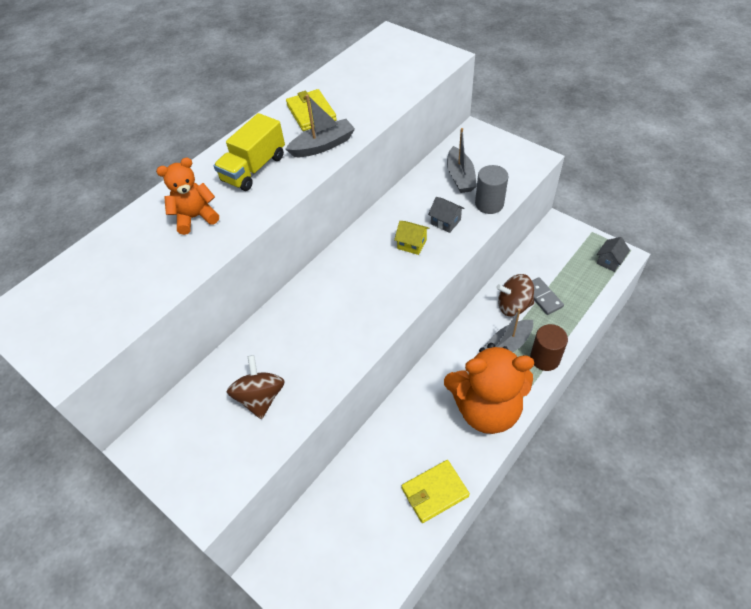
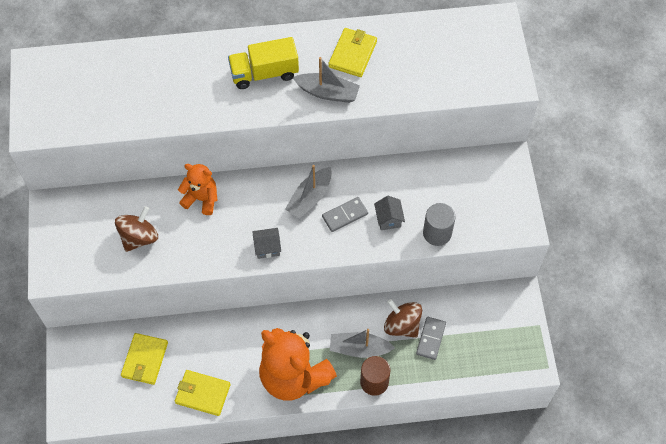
camera: 40 degrees right, 10 degrees up
(195, 217) = (191, 83): orange teddy bear -> orange teddy bear (201, 199)
(354, 514) = (144, 360): none -> yellow wallet
(412, 244) = (345, 215): yellow house -> grey domino
(460, 177) = (446, 191): grey boat -> grey boat (310, 197)
(609, 261) = (518, 360): grey house -> grey house (267, 247)

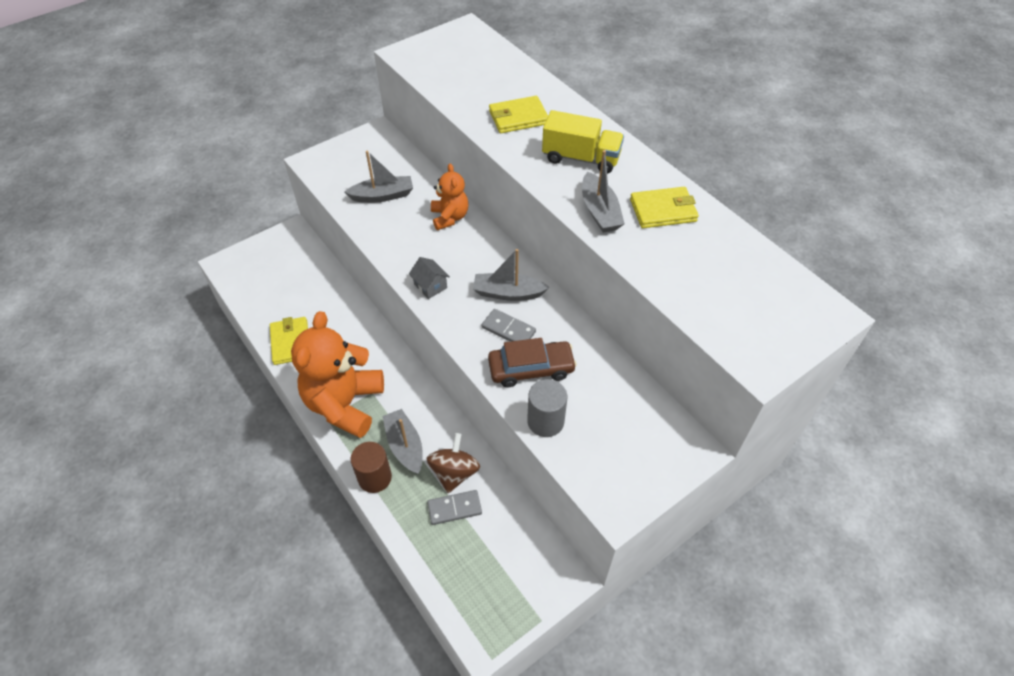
camera: 60 degrees right, 10 degrees down
(139, 237) = (382, 196): brown spinning top -> grey boat
(144, 360) = (303, 287): yellow wallet -> yellow wallet (518, 117)
(264, 73) = (581, 158): yellow truck -> yellow truck turned 150 degrees clockwise
(388, 219) = (531, 369): grey house -> brown car

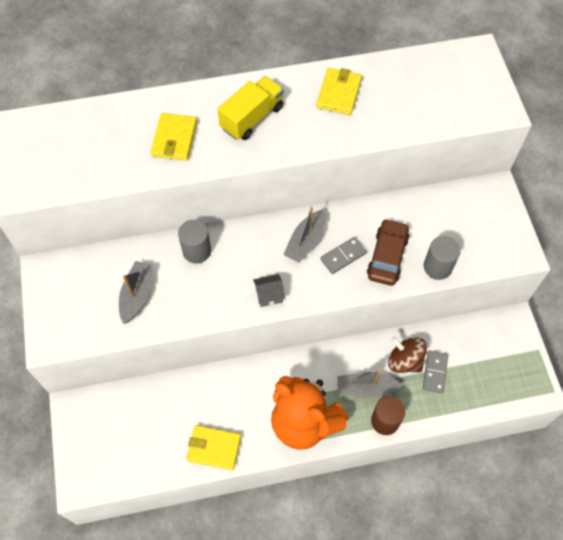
camera: 65 degrees left, 10 degrees up
(449, 217) = (197, 251): orange teddy bear -> grey cylinder
(599, 211) = (318, 132): grey boat -> none

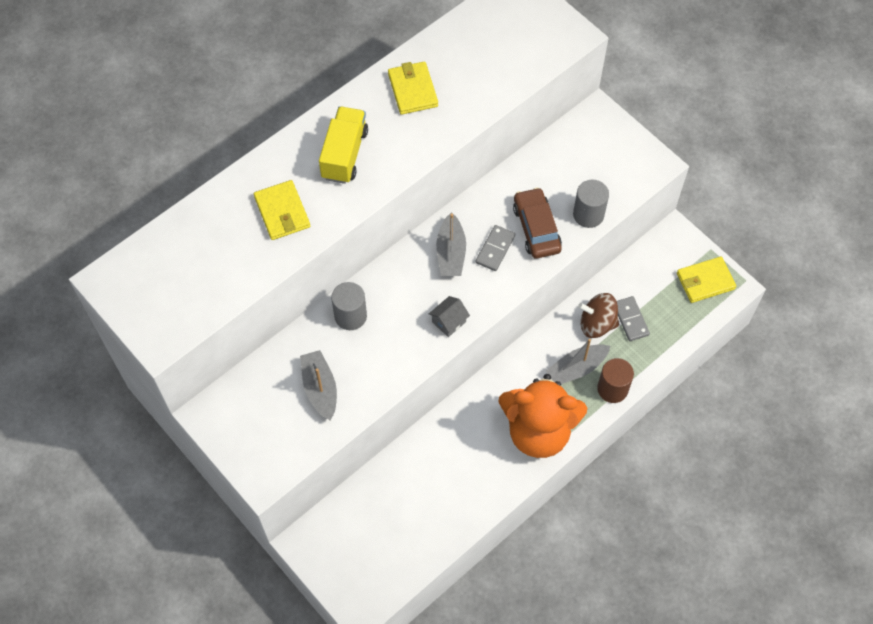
camera: 30 degrees left, 0 degrees up
(214, 448) = (469, 502): yellow wallet -> yellow wallet (705, 281)

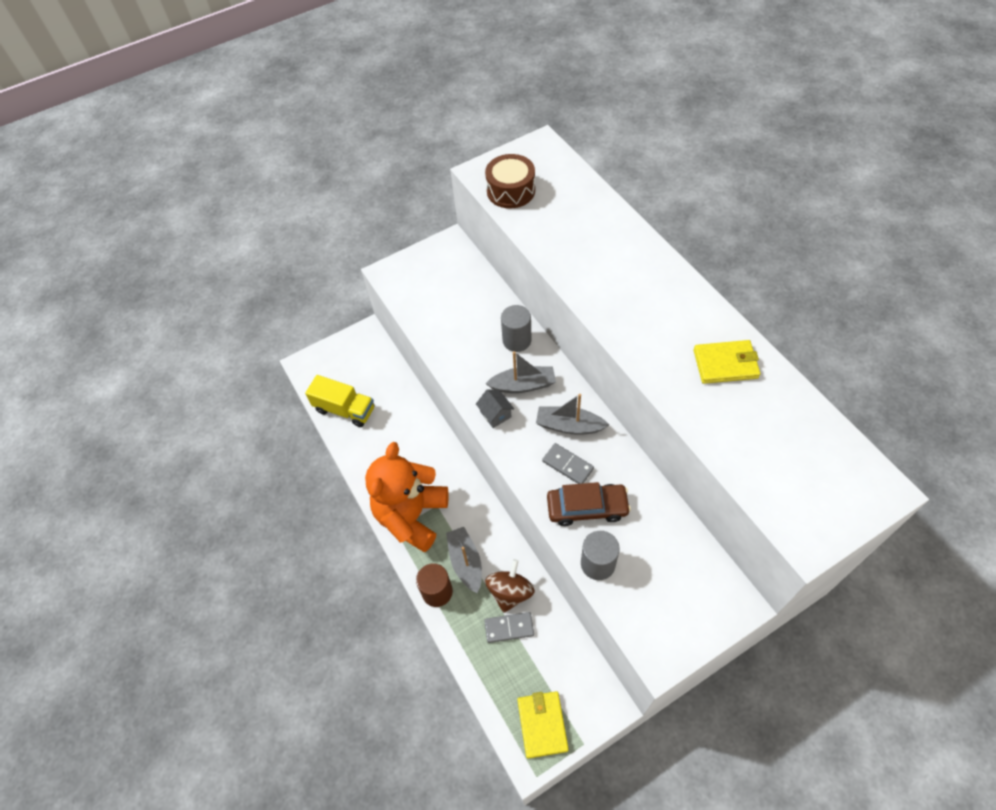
camera: 105 degrees right, 5 degrees down
(192, 301) = (511, 191): none -> brown drum
(282, 212) = (588, 251): yellow wallet -> none
(320, 389) = (453, 314): grey boat -> grey boat (523, 385)
(344, 154) = (647, 300): yellow truck -> yellow truck (345, 409)

